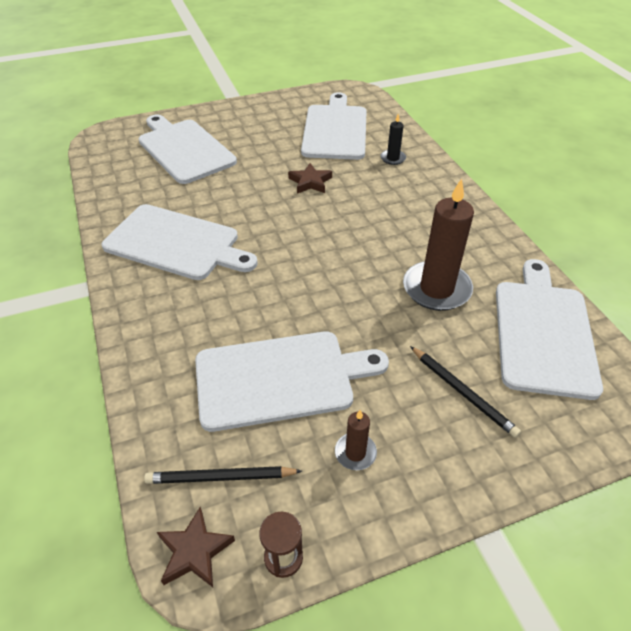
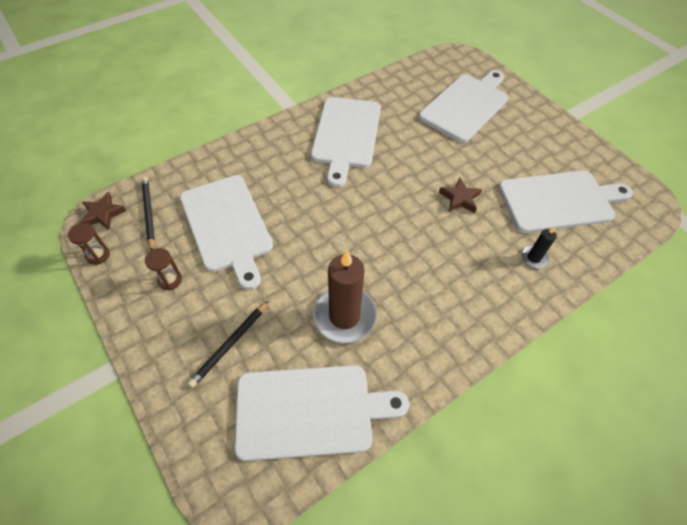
camera: 75 degrees right, 10 degrees up
(355, 453) = (170, 280): brown candle -> brown hourglass

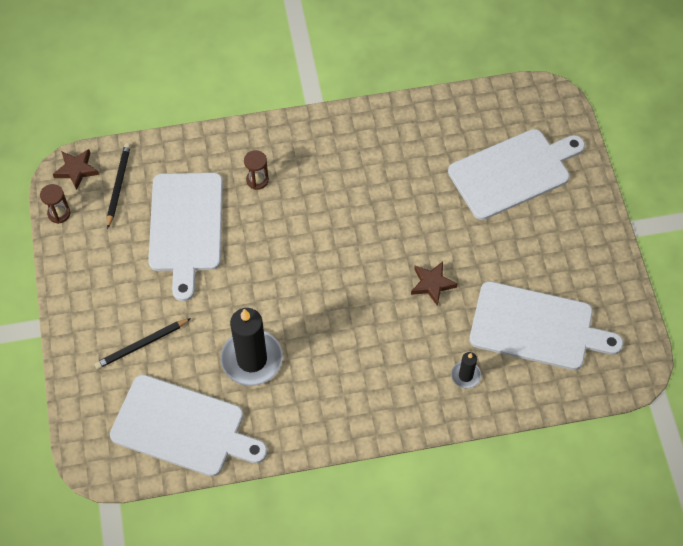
camera: 25 degrees right, 5 degrees up
(170, 280) = (113, 263): brown hourglass -> brown hourglass (257, 180)
(344, 316) = (252, 359): brown candle -> black candle
(346, 135) = (355, 164): white cutting board -> none

